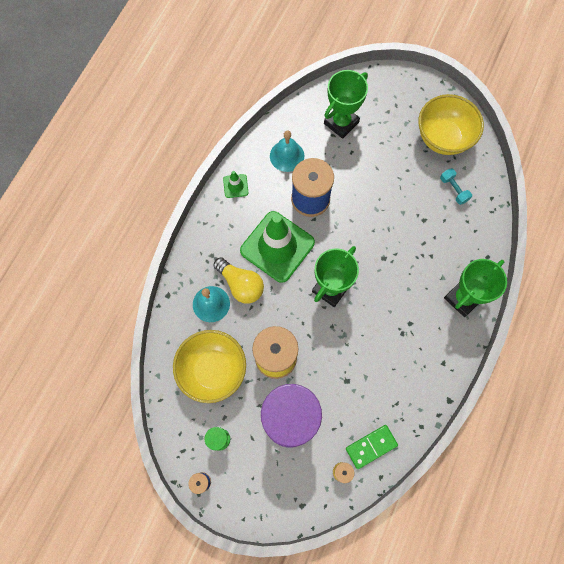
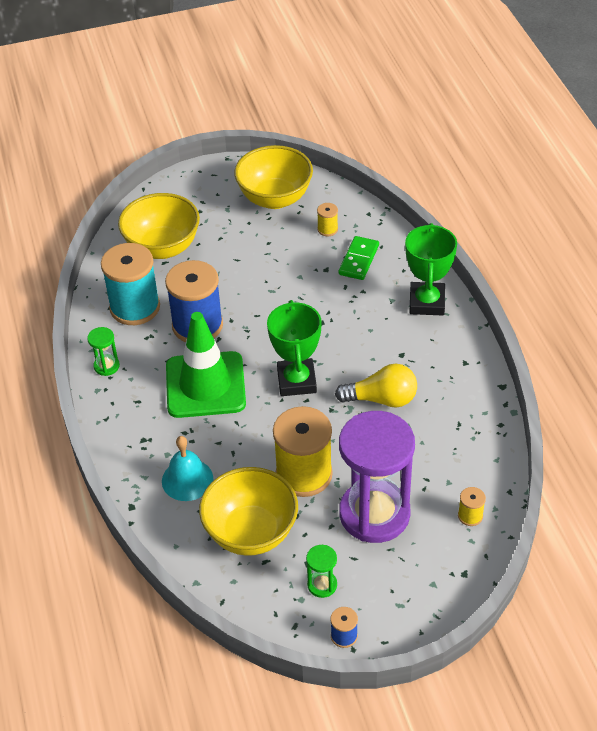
camera: 40 degrees left, 25 degrees down
(235, 186) = (106, 366): green traffic cone -> green hourglass
(241, 285) = (202, 441): yellow light bulb -> yellow light bulb (382, 399)
(287, 156) = (135, 307): turquoise bell -> turquoise spool
(341, 123) = (163, 248): green trophy -> yellow bowl
(371, 446) = (474, 474): green domino -> green domino (358, 260)
(453, 189) = (327, 229): turquoise dumbbell -> yellow spool

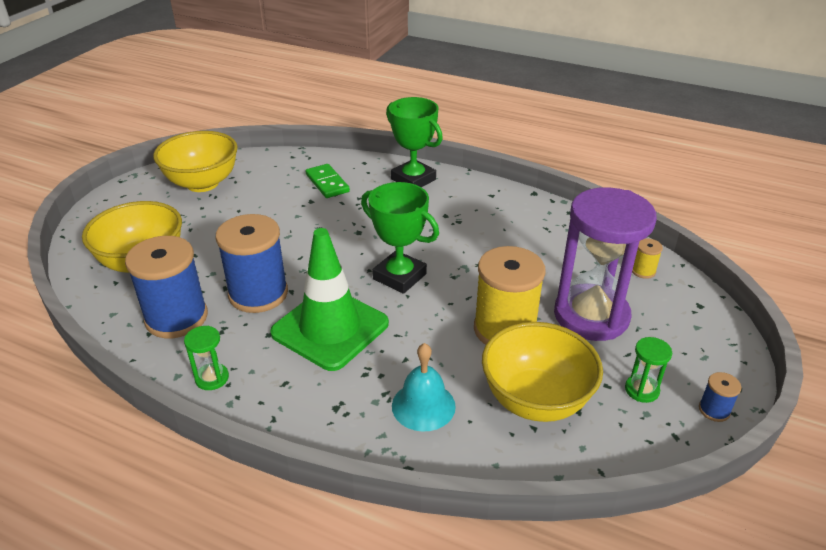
camera: 50 degrees left, 10 degrees down
(135, 307) = (176, 318): turquoise spool -> blue spool
(327, 229) = (275, 179): yellow spool -> none
(382, 399) = (476, 247): yellow light bulb -> none

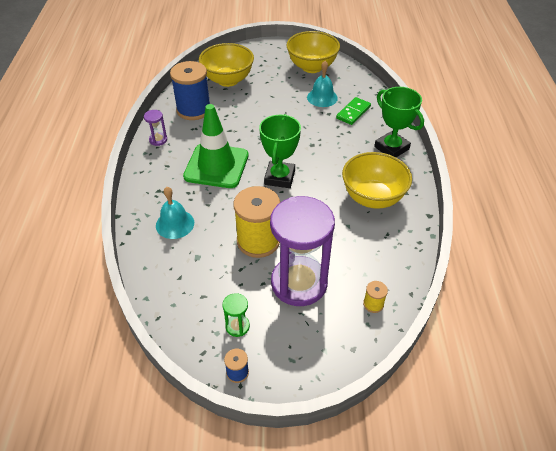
camera: 65 degrees right, 10 degrees up
(212, 378) = (158, 140): green hourglass -> purple hourglass
(258, 294) = (228, 129): blue spool -> none
(274, 195) = (322, 97): none -> turquoise bell
(413, 179) = (391, 148): green trophy -> green trophy turned 60 degrees counterclockwise
(535, 400) = (202, 272): yellow bowl -> yellow bowl (372, 198)

